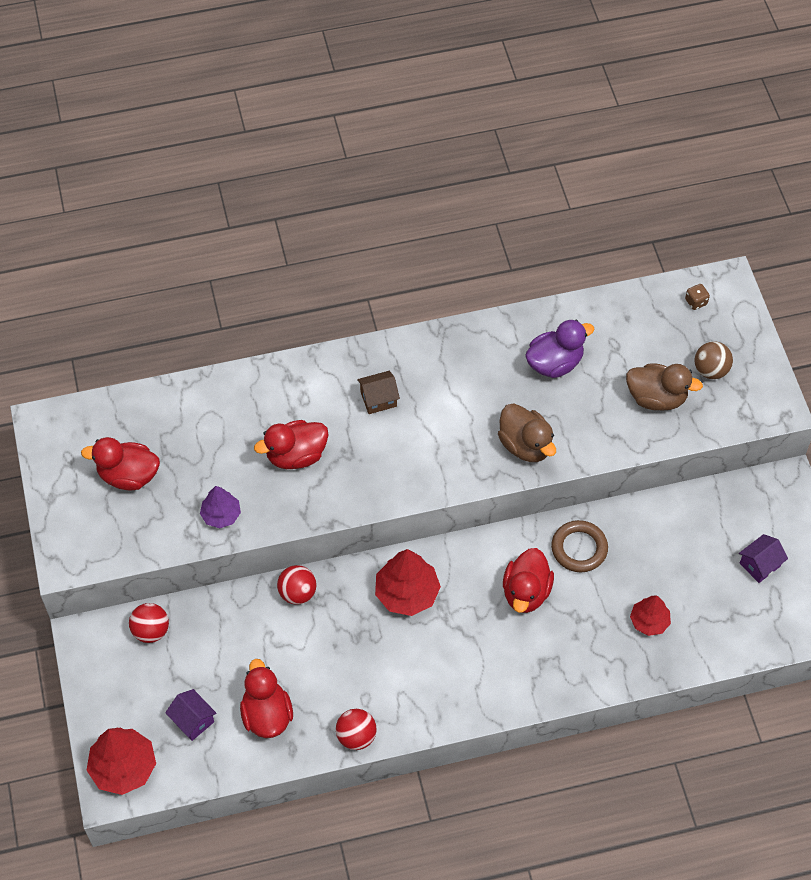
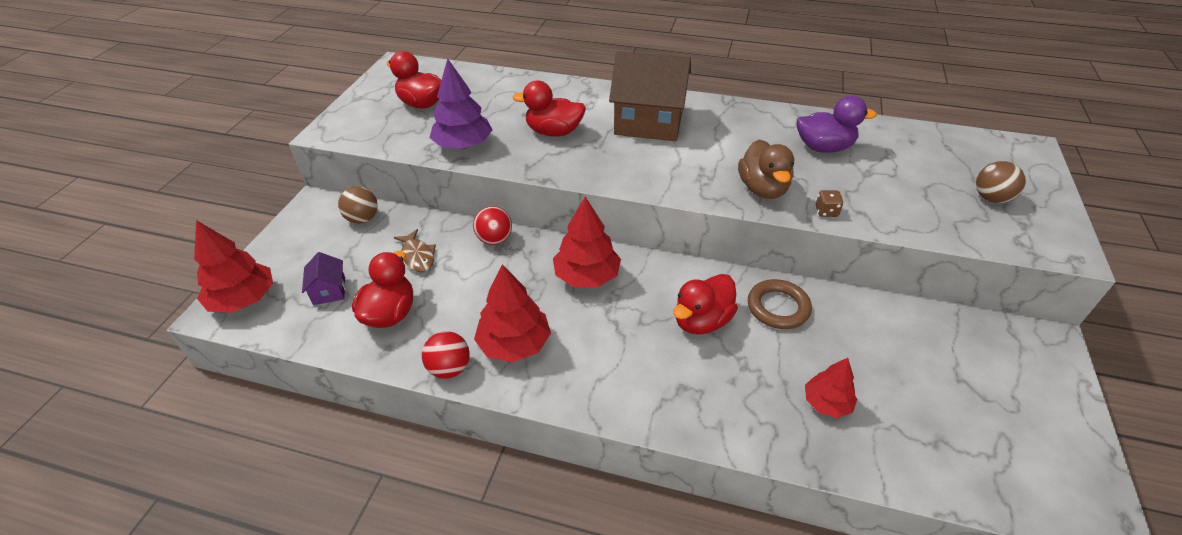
camera: 30 degrees right, 15 degrees down
(151, 631) = (363, 219): red ball -> brown ball
(221, 515) = (463, 145): purple tree -> purple tree, size x1.62
(241, 646) = (418, 256): none -> brown fish
(378, 399) = (648, 122): brown house -> brown house, size x2.23
(391, 689) = (514, 344): none -> red tree
(656, 398) = (920, 199): brown duck -> none
(696, 302) = (990, 150): brown dice -> brown dice (826, 211)
(760, 564) = (991, 404): purple house -> none

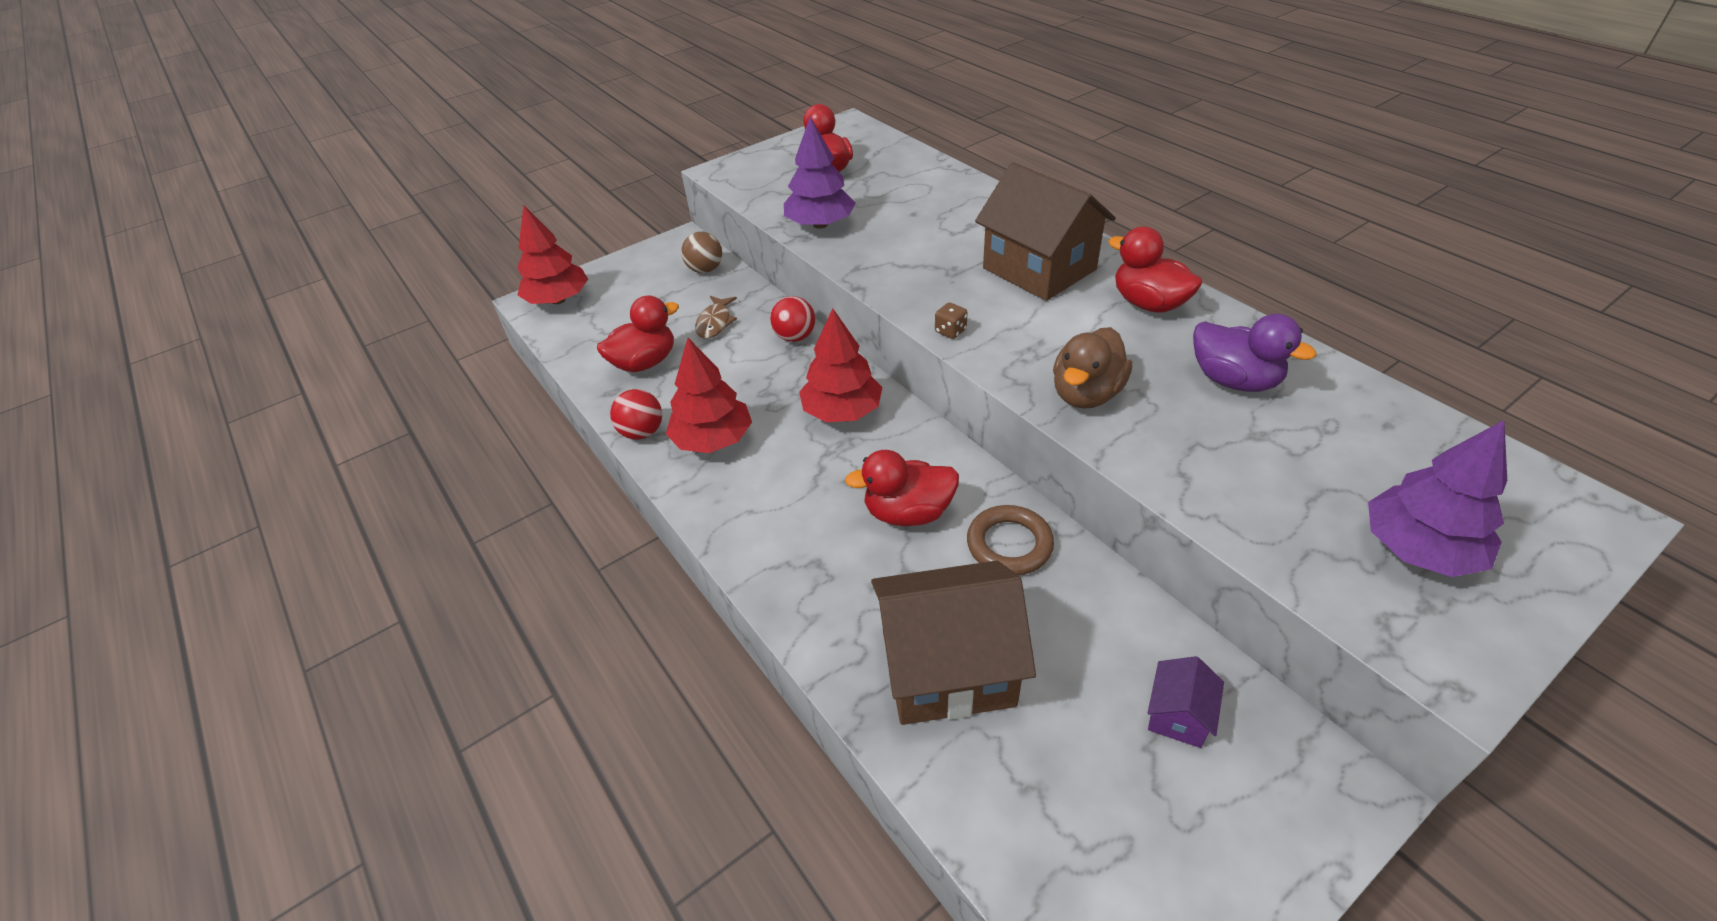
camera: 40 degrees right, 0 degrees up
(329, 290) = (621, 321): purple house -> purple house (1178, 715)
(554, 132) = (922, 242): red duck -> red duck (1148, 304)
(826, 211) = (1136, 454): brown dice -> brown dice (950, 331)
(826, 403) = (947, 668): red tree -> brown house
(991, 198) = (1418, 549): brown ball -> purple tree

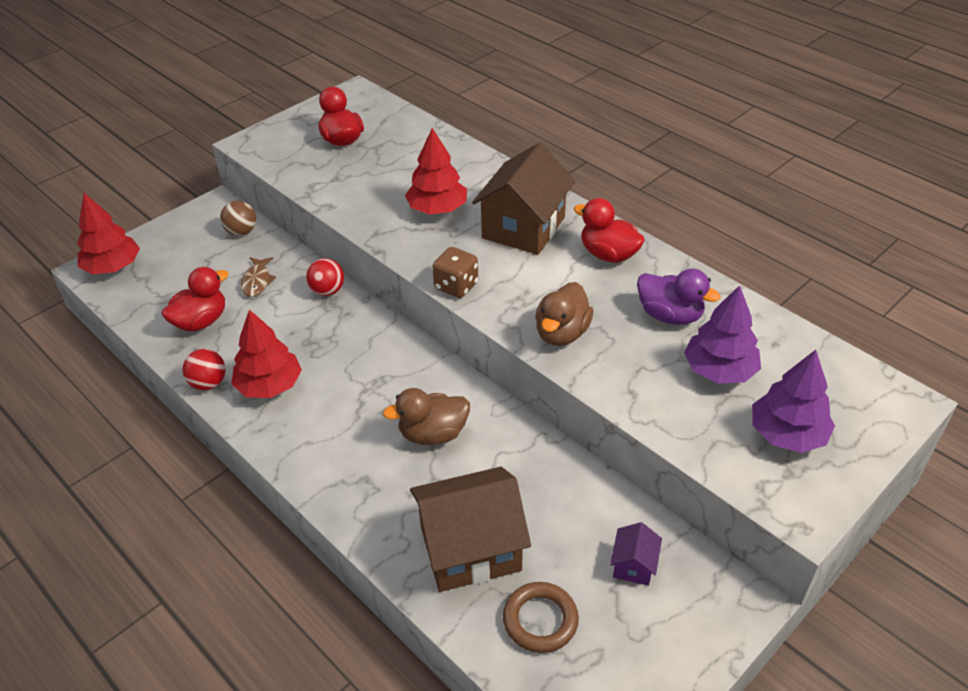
camera: 10 degrees left, 0 degrees up
(820, 224) = (341, 193): purple tree -> purple tree (719, 370)
(842, 411) = (373, 354): red tree -> red tree (437, 209)
(908, 513) = (433, 434): red duck -> brown duck
(950, 331) = (456, 286): brown dice -> brown dice, size x1.77
(1009, 544) = (511, 452): brown ring -> brown ring (540, 620)
(1039, 269) = (523, 227): brown house -> brown house turned 75 degrees clockwise

